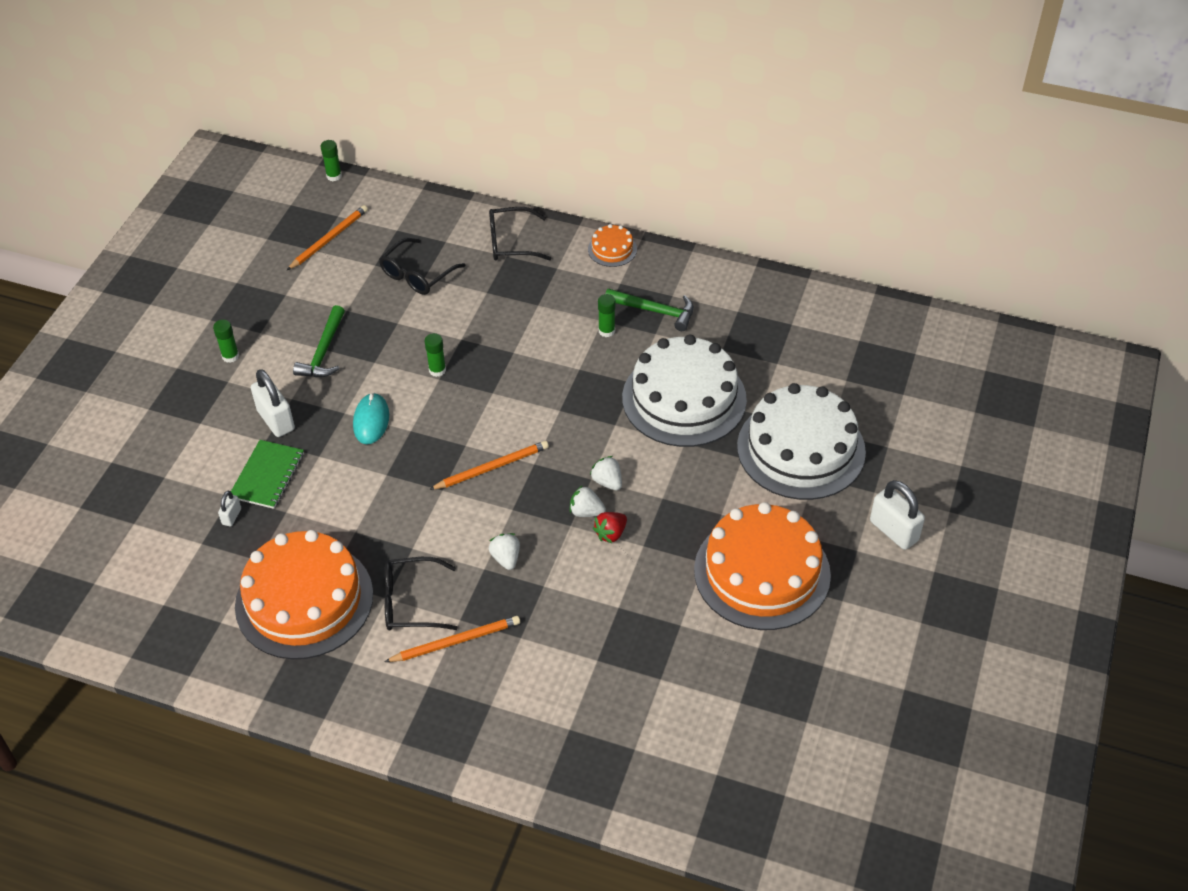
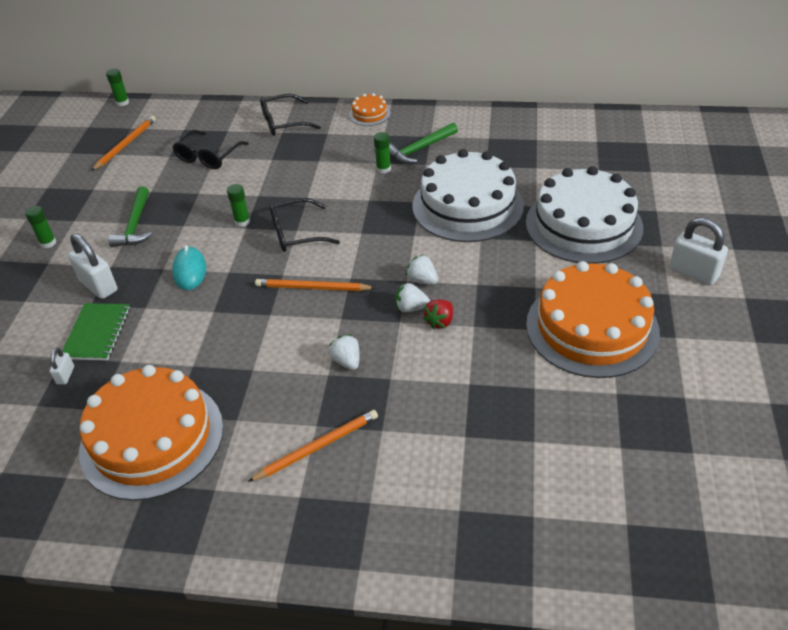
camera: 10 degrees left, 5 degrees down
(411, 602) = (262, 419): black glasses -> black glasses (296, 233)
(492, 467) = (312, 288): orange pencil -> orange pencil turned 135 degrees counterclockwise
(655, 311) = (420, 149): green hammer -> green hammer turned 135 degrees clockwise

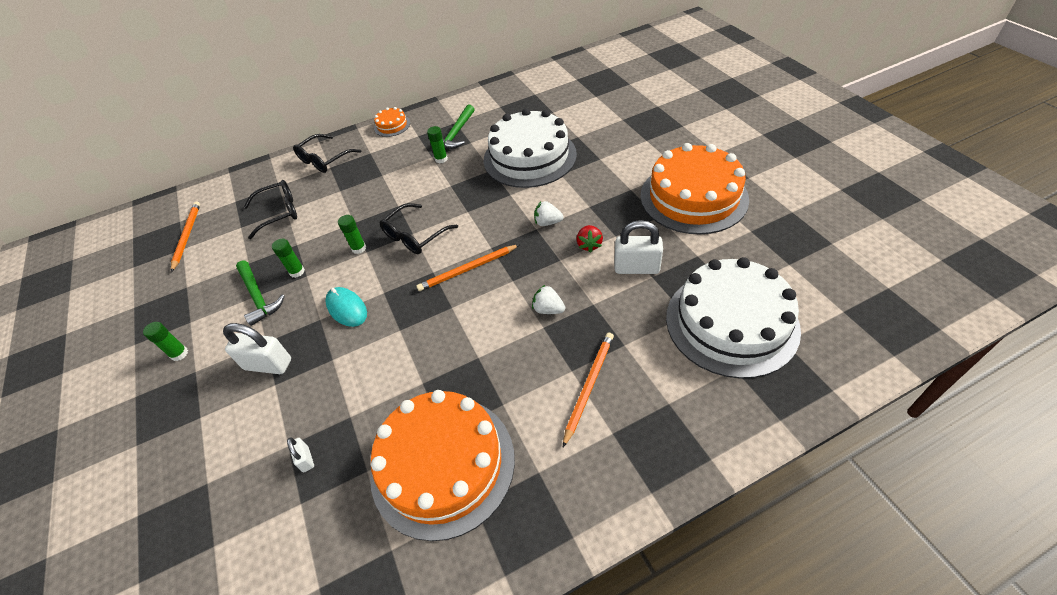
camera: 30 degrees left, 5 degrees up
(97, 333) = (304, 405): green notebook -> none
(122, 102) = (152, 204): green glue stick -> green glue stick (297, 272)
(208, 157) = (279, 212): black glasses -> black glasses turned 105 degrees counterclockwise
(411, 308) = (558, 246): white strawberry -> none
(583, 225) = (621, 134): white cake -> white cake (731, 322)
(693, 272) = (718, 133): white padlock -> white padlock (636, 268)

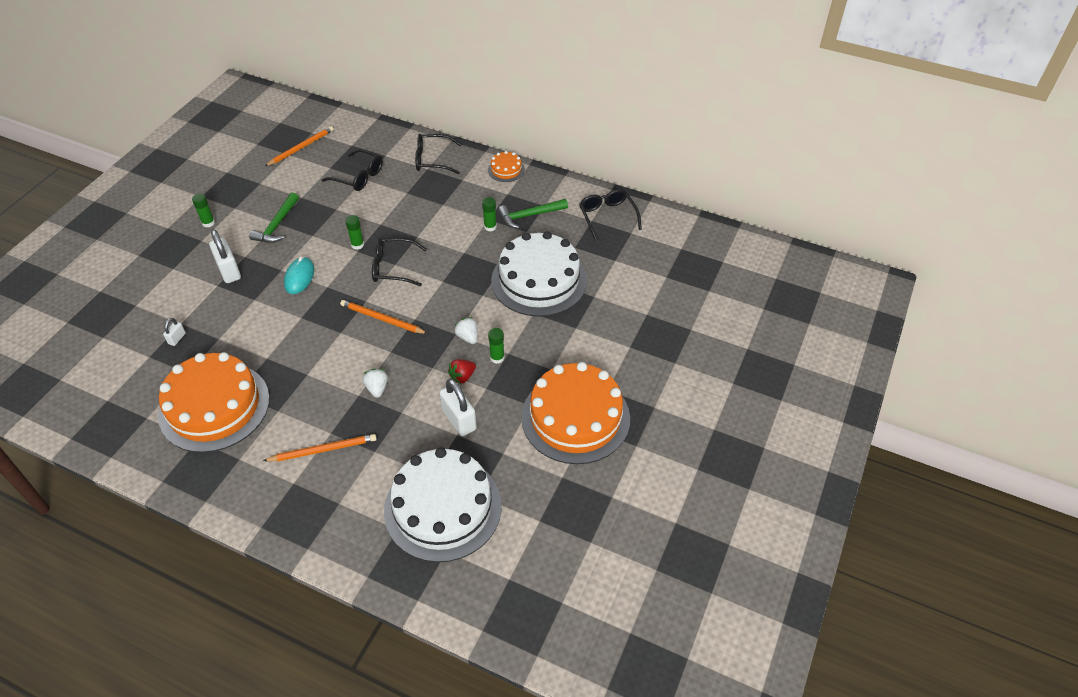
camera: 45 degrees right, 0 degrees up
(297, 272) = (312, 228): green glue stick -> green glue stick (497, 358)
(505, 98) = (607, 216): none -> black glasses

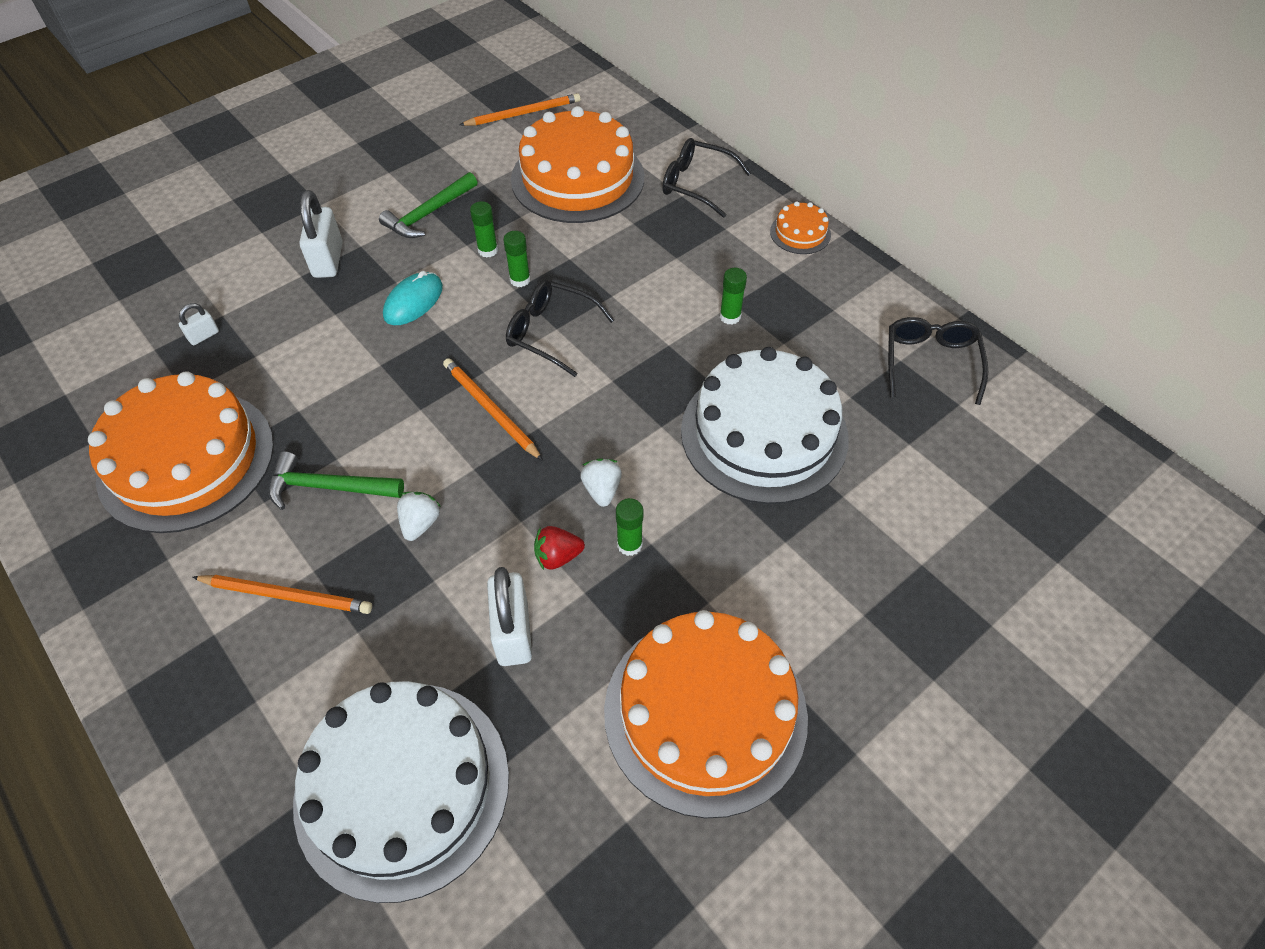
camera: 25 degrees right, 5 degrees up
(208, 223) = (343, 182): green glue stick -> green glue stick (488, 250)
(358, 177) = (577, 178): black glasses -> orange cake
(529, 215) = (801, 318): green hammer -> green hammer (328, 487)

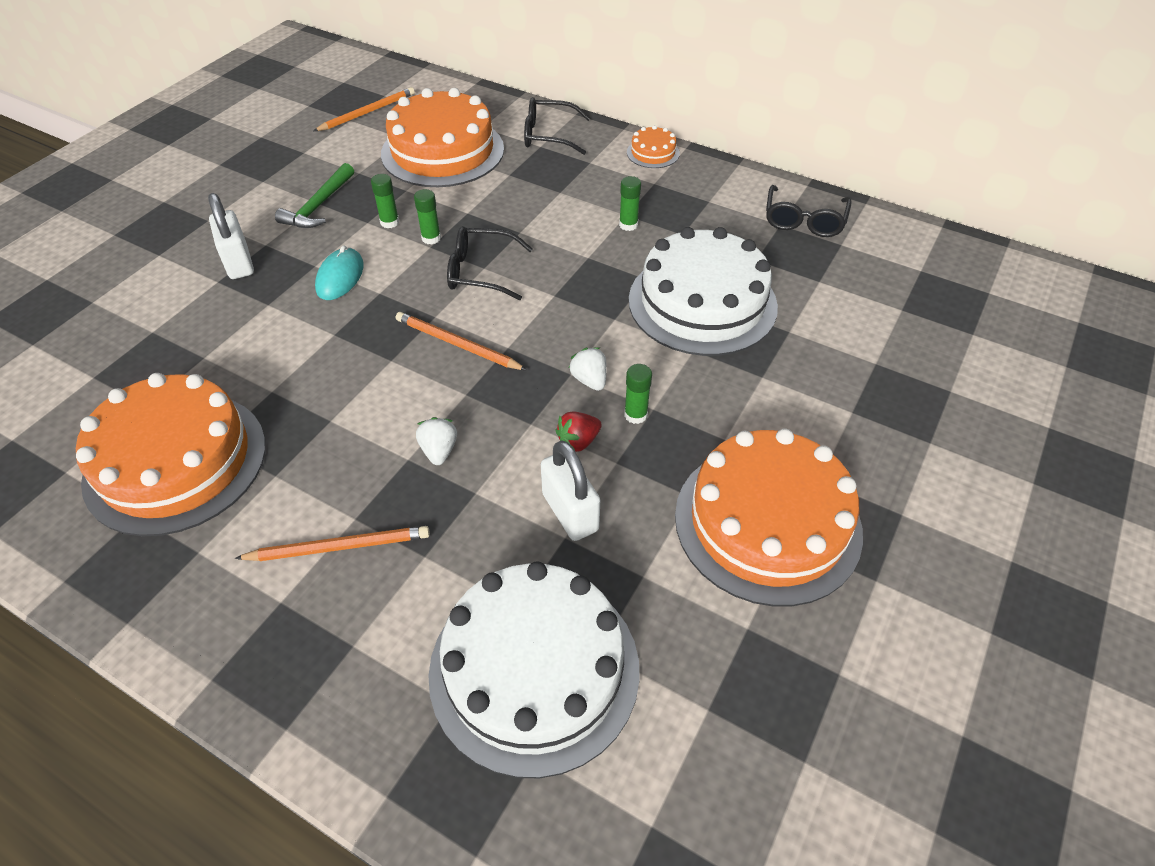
camera: 20 degrees left, 5 degrees down
(204, 336) = (141, 353): white padlock -> none
(328, 487) = (334, 445): green hammer -> none
(930, 362) = (804, 221): black glasses -> black glasses turned 150 degrees counterclockwise

